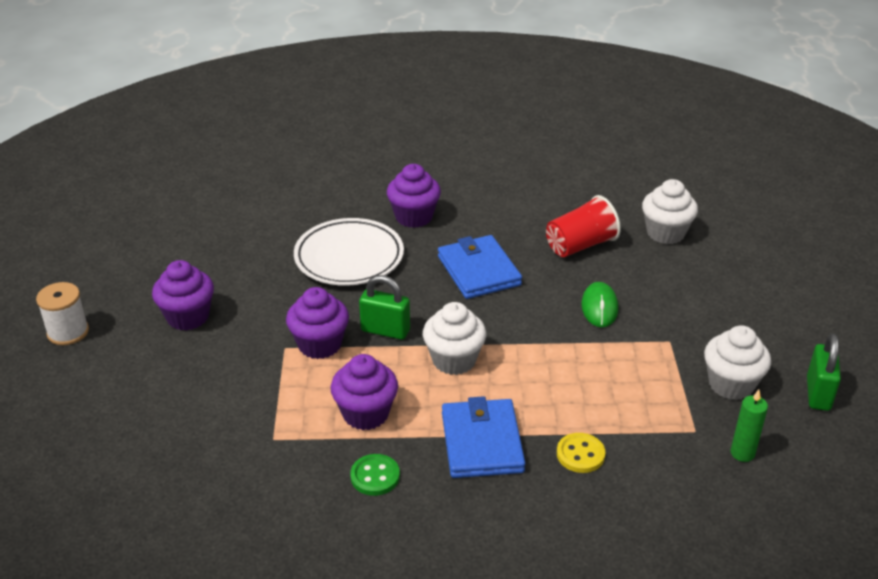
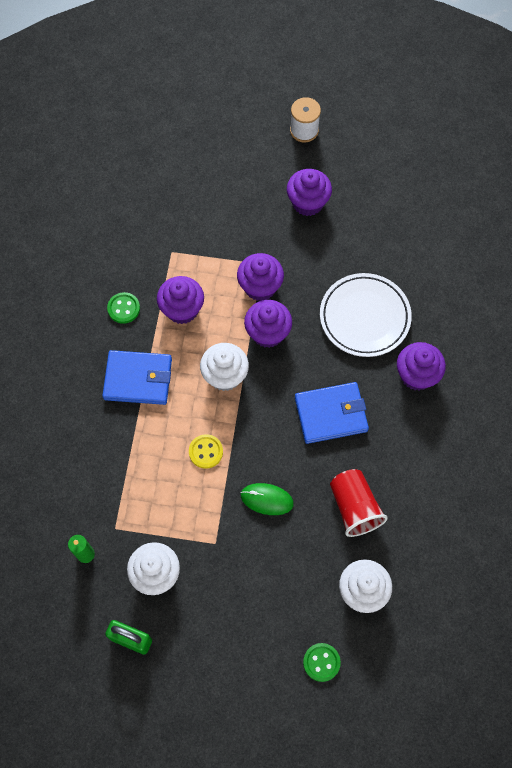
camera: 100 degrees right, 30 degrees up
(385, 330) = (268, 333): green padlock -> purple cupcake
(580, 454) = (111, 441): yellow button -> yellow button (206, 452)
(752, 252) = (321, 662): none -> green button

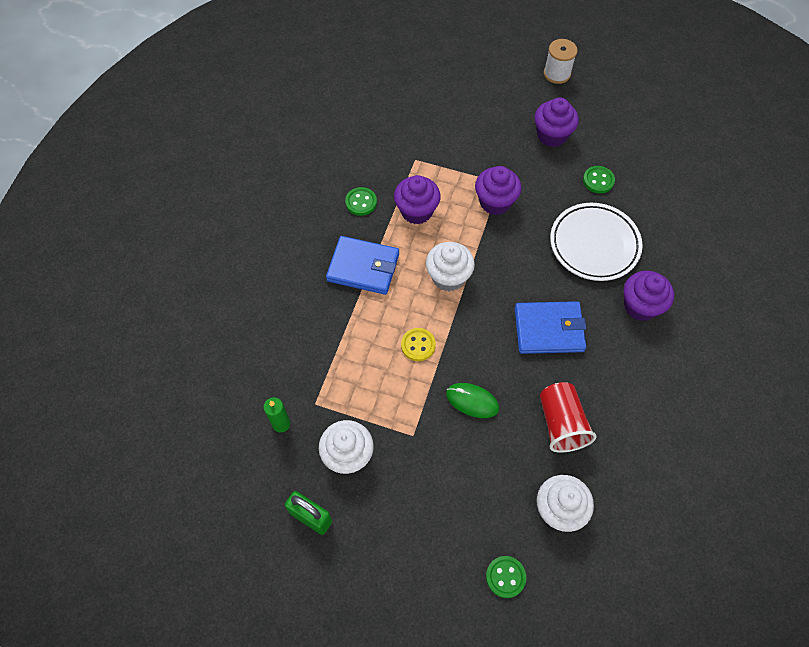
camera: 10 degrees right, 5 degrees down
(268, 333) = (496, 244): purple cupcake -> none
(360, 246) = (598, 180): none -> green button

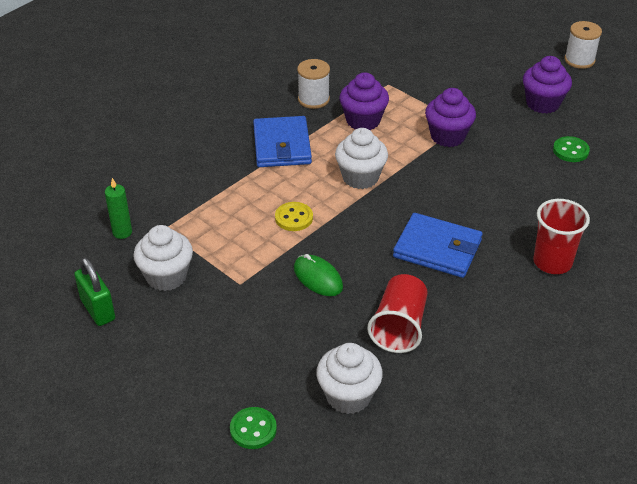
camera: 25 degrees right, 20 degrees down
(361, 202) = (313, 99): green button -> white spool
(363, 267) = (282, 145): blue wallet -> blue wallet turned 45 degrees clockwise
(594, 244) = (532, 198): white plate -> none
(640, 306) = (552, 262): purple cupcake -> red cup

